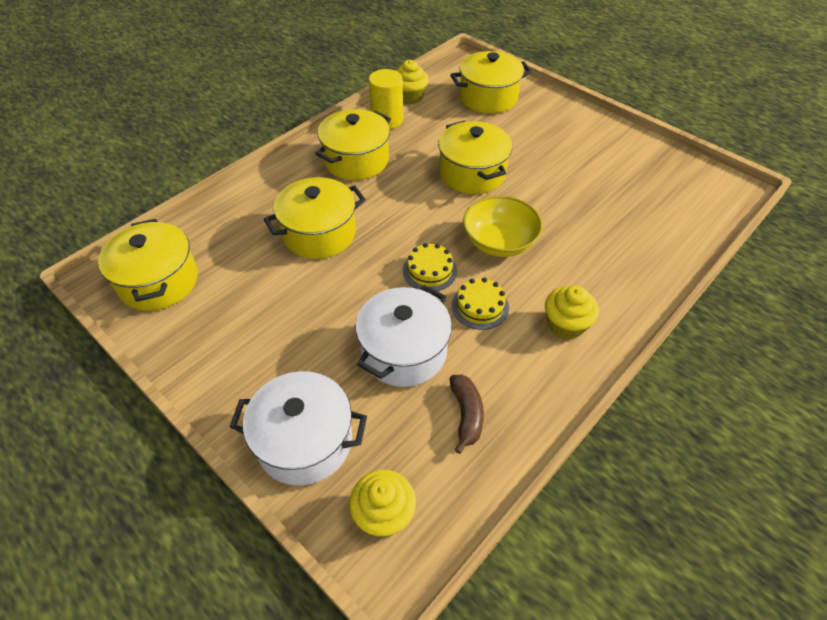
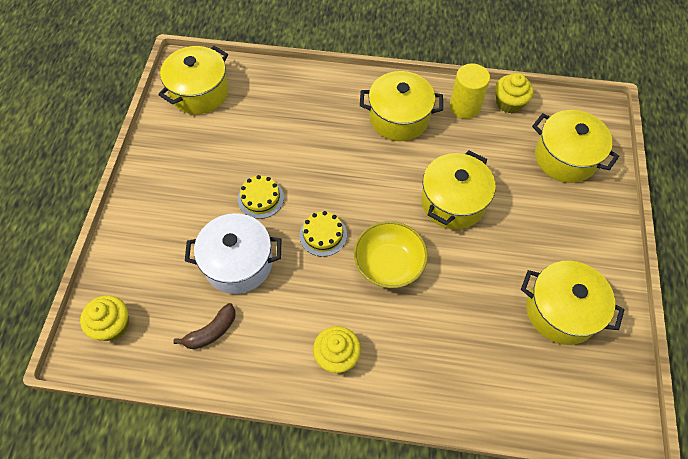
camera: 55 degrees right, 10 degrees up
(305, 441) = (136, 251): white pot -> none
(319, 233) = (305, 146): yellow pot -> yellow pot (561, 311)
(480, 306) = (312, 287): yellow cake -> yellow cake (261, 198)

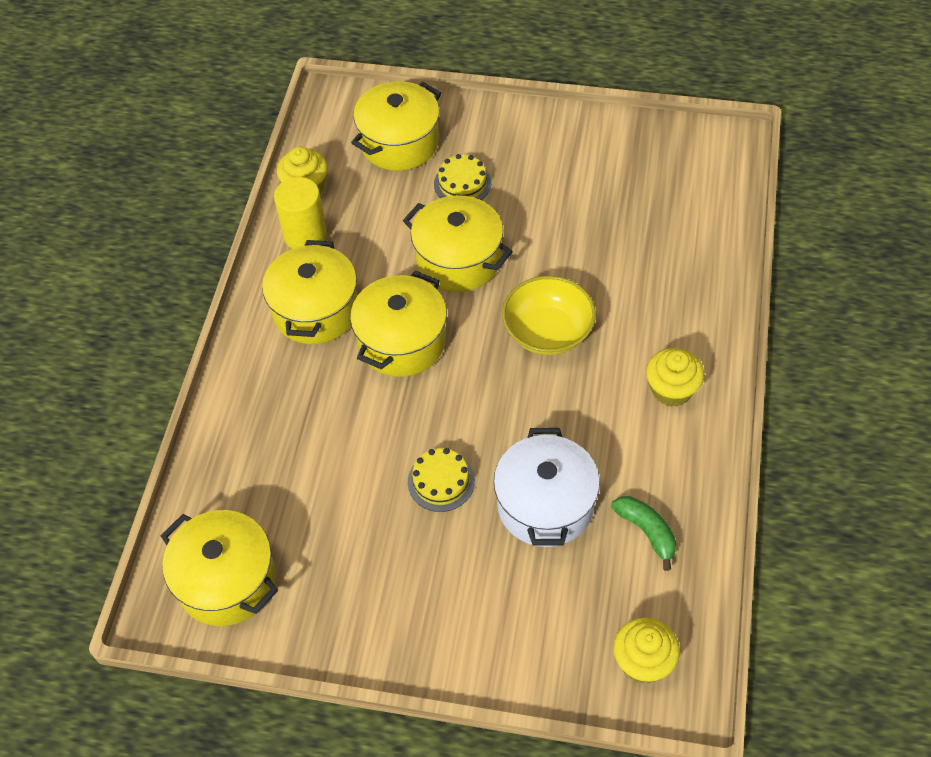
camera: 85 degrees left, 5 degrees down
(211, 331) = (646, 531): brown banana -> green banana
(323, 235) = (503, 404): yellow cake -> yellow cake (462, 183)
(561, 311) = (606, 174): yellow pot -> yellow pot (402, 341)

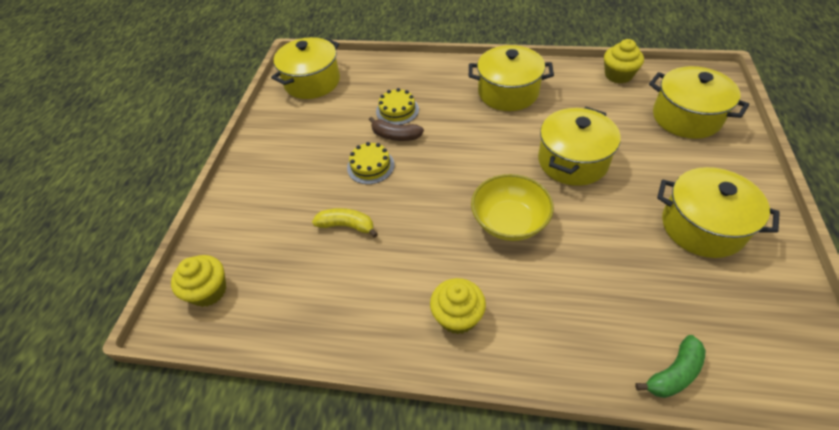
camera: 90 degrees right, 5 degrees down
(305, 235) = (573, 80): yellow cylinder -> none
(383, 451) = (395, 136): none -> brown banana
(402, 341) = (487, 136): yellow pot -> yellow pot (702, 226)
(462, 183) = (657, 158): yellow cake -> yellow cake (397, 110)
(545, 505) = (346, 226): white pot -> yellow banana
(646, 531) = (316, 294): green banana -> green banana (674, 373)

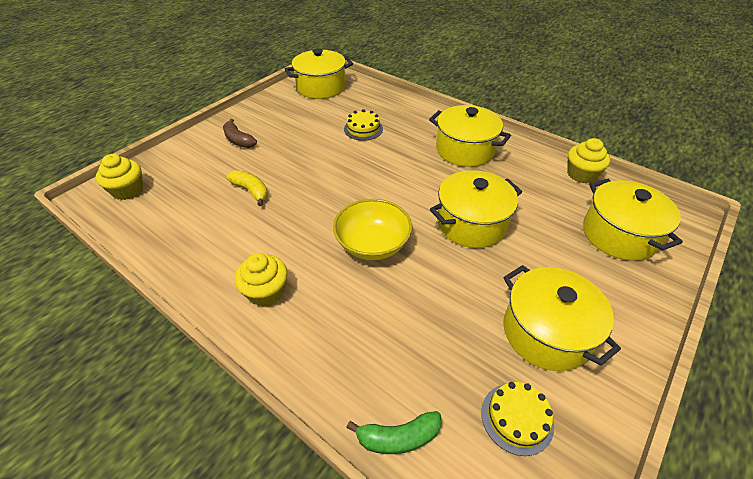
camera: 25 degrees right, 5 degrees down
(370, 166) = (306, 159): yellow cake -> yellow cake (517, 418)
(395, 136) = (345, 146): brown banana -> brown banana (238, 140)

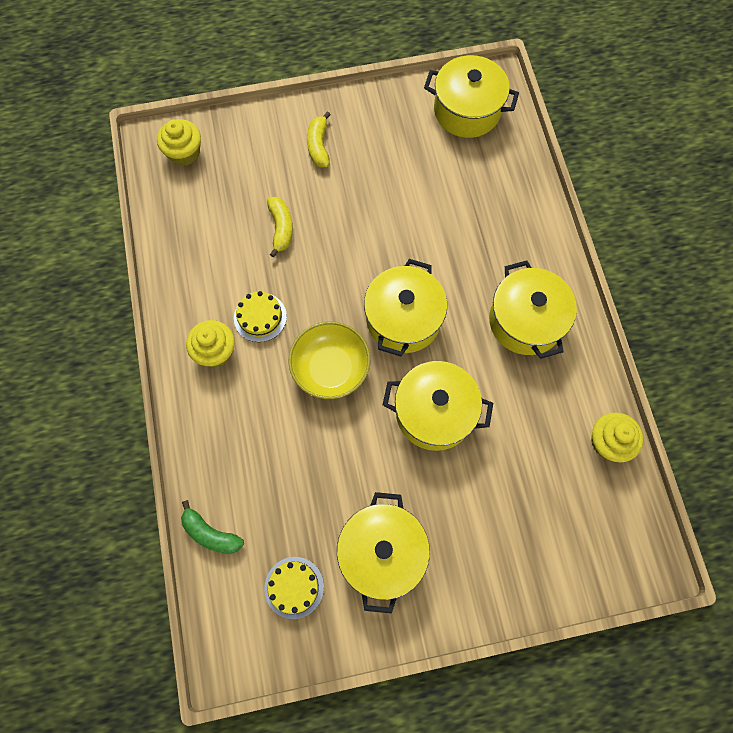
camera: 40 degrees right, 25 degrees up
(238, 140) = (319, 146): brown banana -> yellow banana
(363, 129) = (451, 214): yellow cake -> yellow cake (260, 317)
(619, 235) = (553, 530): yellow pot -> yellow pot (403, 319)

